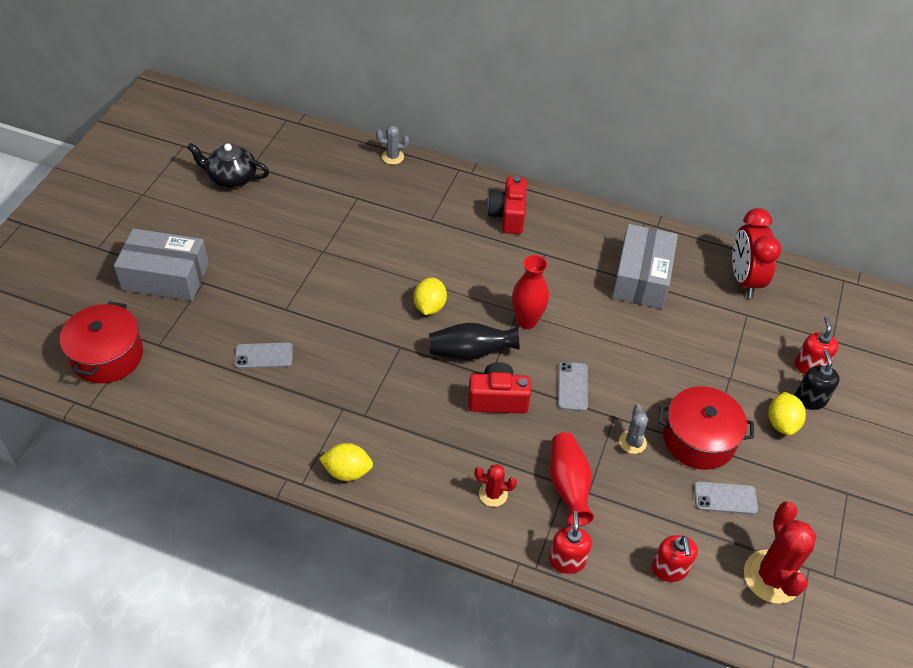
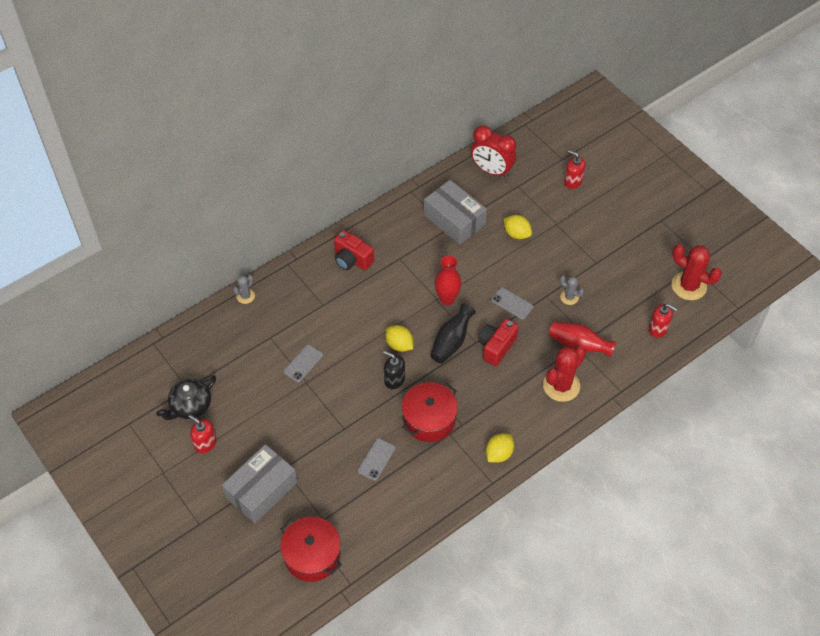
camera: 55 degrees left, 5 degrees up
(493, 494) = (561, 386): red cactus -> red cactus, size x1.90
(567, 560) = (625, 373): red soap dispenser -> red soap dispenser (205, 443)
(698, 439) = (587, 264): red pot -> red pot (429, 419)
(725, 498) = (631, 276): grey phone -> grey phone (303, 363)
(781, 423) = (601, 219): yellow lemon -> yellow lemon (516, 234)
(810, 399) = (594, 196): black soap dispenser -> black soap dispenser (394, 380)

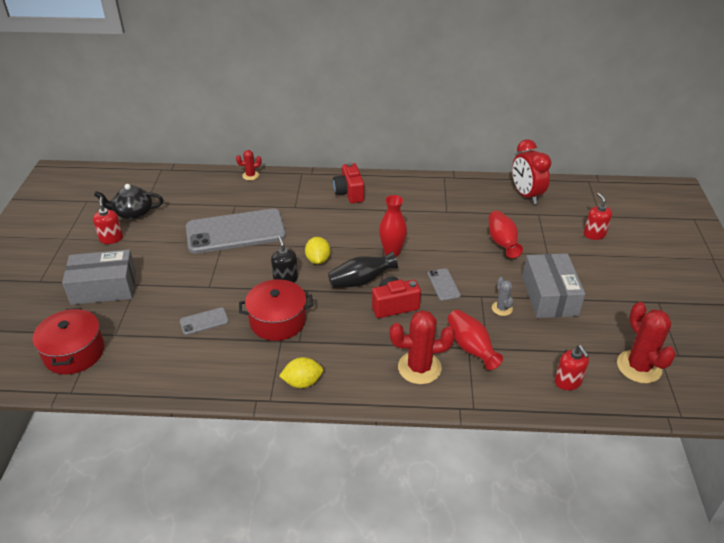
camera: 40 degrees right, 15 degrees down
(245, 296) = (250, 175): grey cactus -> red cactus
(303, 363) = (235, 231): grey phone -> grey phone, size x2.41
(454, 220) = (458, 209): grey box -> grey box (549, 296)
(516, 234) = (502, 242): yellow lemon -> red vase

